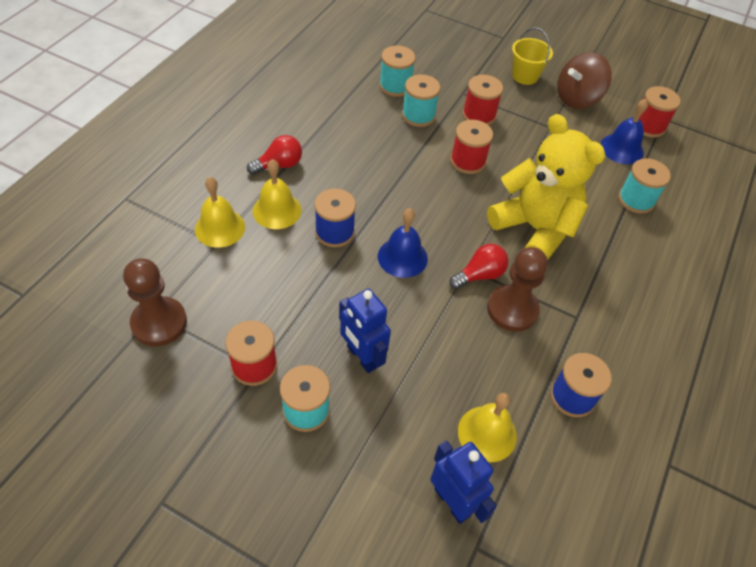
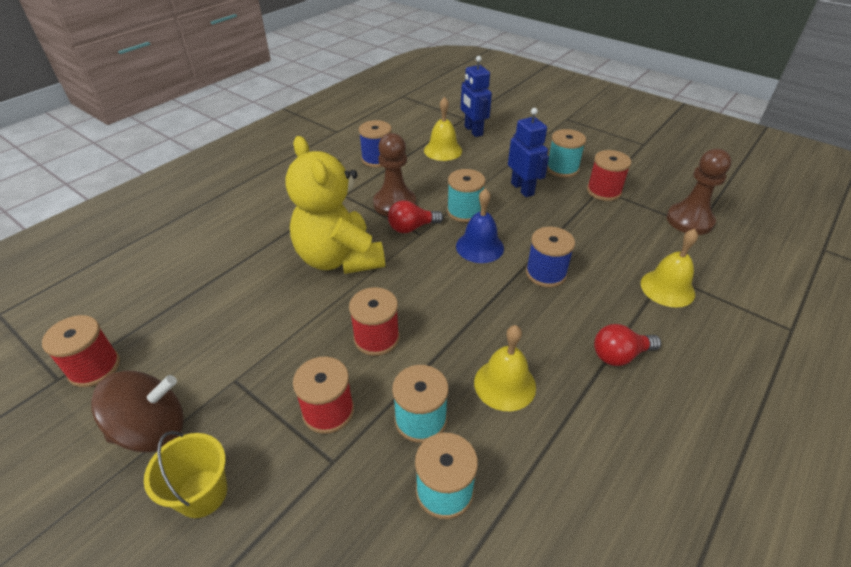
camera: 165 degrees left, 10 degrees down
(277, 210) = (610, 300): yellow bell -> yellow bell (505, 384)
(622, 149) = (165, 337): blue bell -> none
(636, 200) = (209, 275): turquoise spool -> turquoise spool (464, 212)

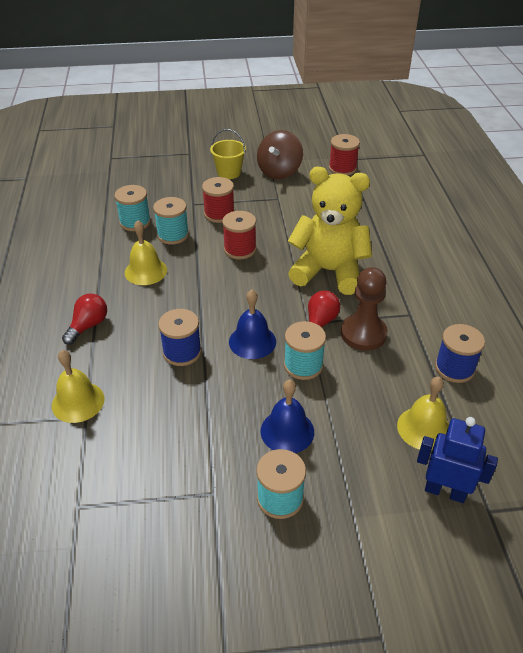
camera: 135 degrees right, 0 degrees up
(522, 189) = (287, 431): blue robot -> blue bell
(603, 191) = (207, 491): red spool -> none
(689, 221) = (89, 510): brown pawn -> none

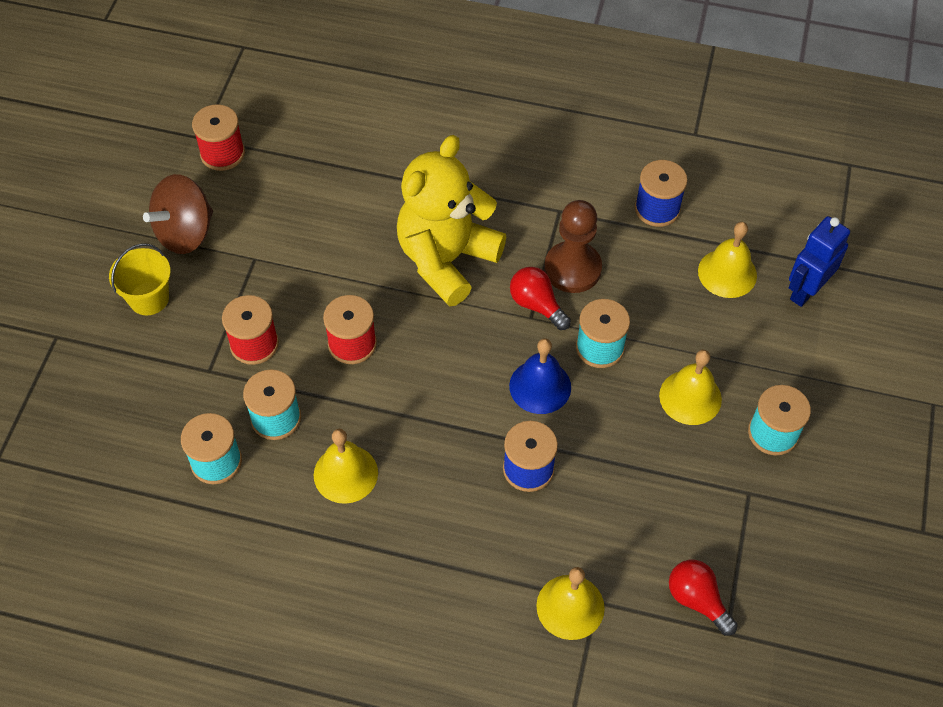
camera: 70 degrees left, 15 degrees up
(88, 326) = (432, 571): red light bulb -> red light bulb (697, 600)
(279, 172) = (185, 233): brown spinning top -> brown spinning top turned 90 degrees clockwise
(287, 431) = (690, 397): blue bell -> yellow bell

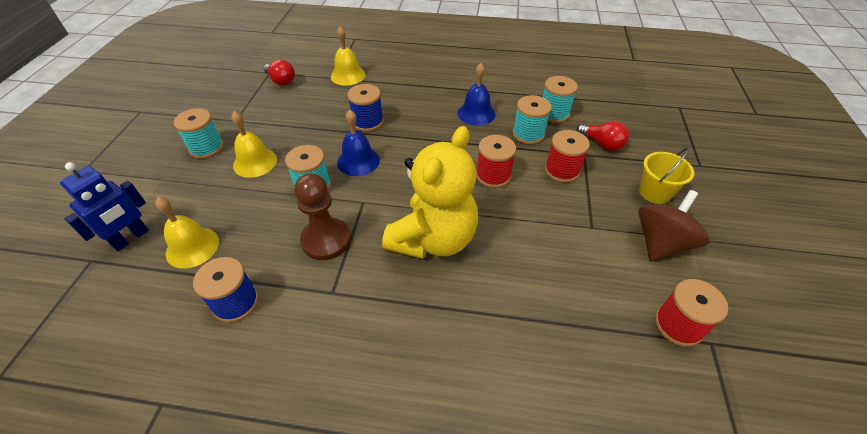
camera: 175 degrees right, 10 degrees down
(345, 473) = (476, 113): yellow bell -> blue bell
(536, 305) = (358, 210): red light bulb -> red light bulb (602, 144)

